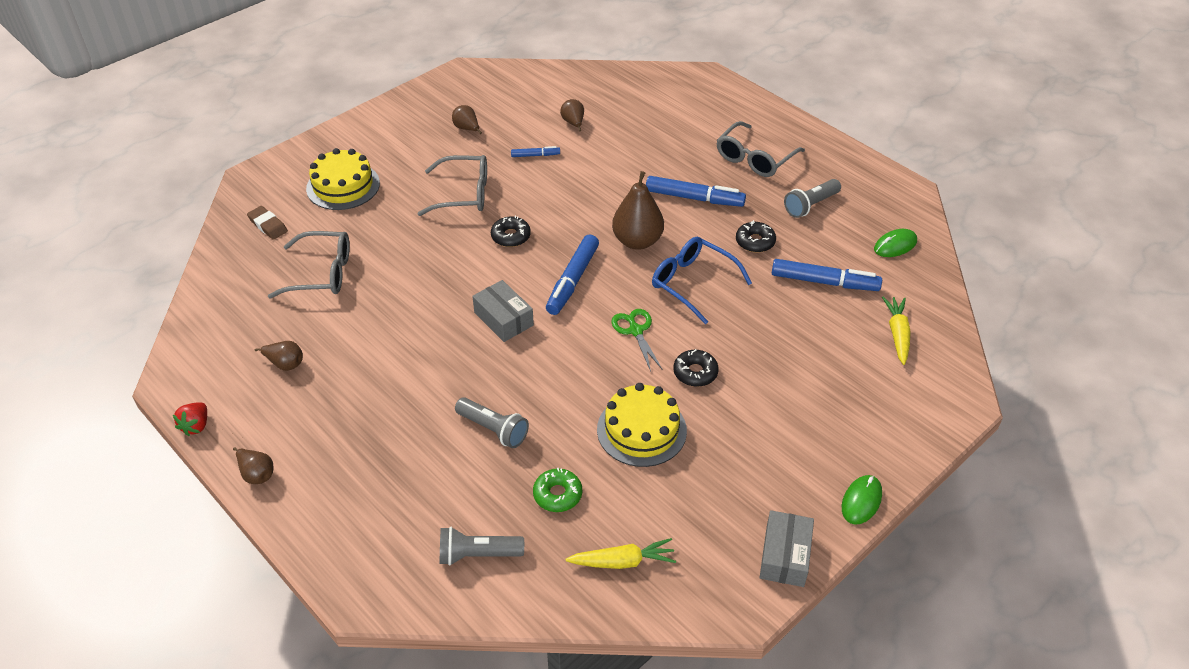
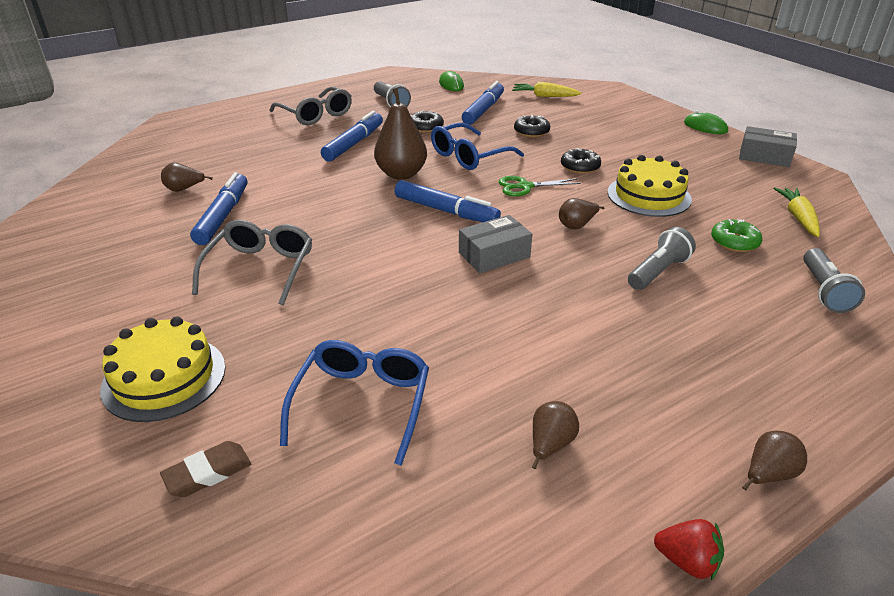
camera: 80 degrees left, 10 degrees down
(322, 273) = (362, 403): grey glasses -> blue glasses
(467, 129) = (126, 259): brown pear -> brown pear (577, 225)
(511, 236) = (359, 241): black donut -> black donut (531, 132)
(535, 155) = (223, 216): blue marker -> blue marker, size x1.95

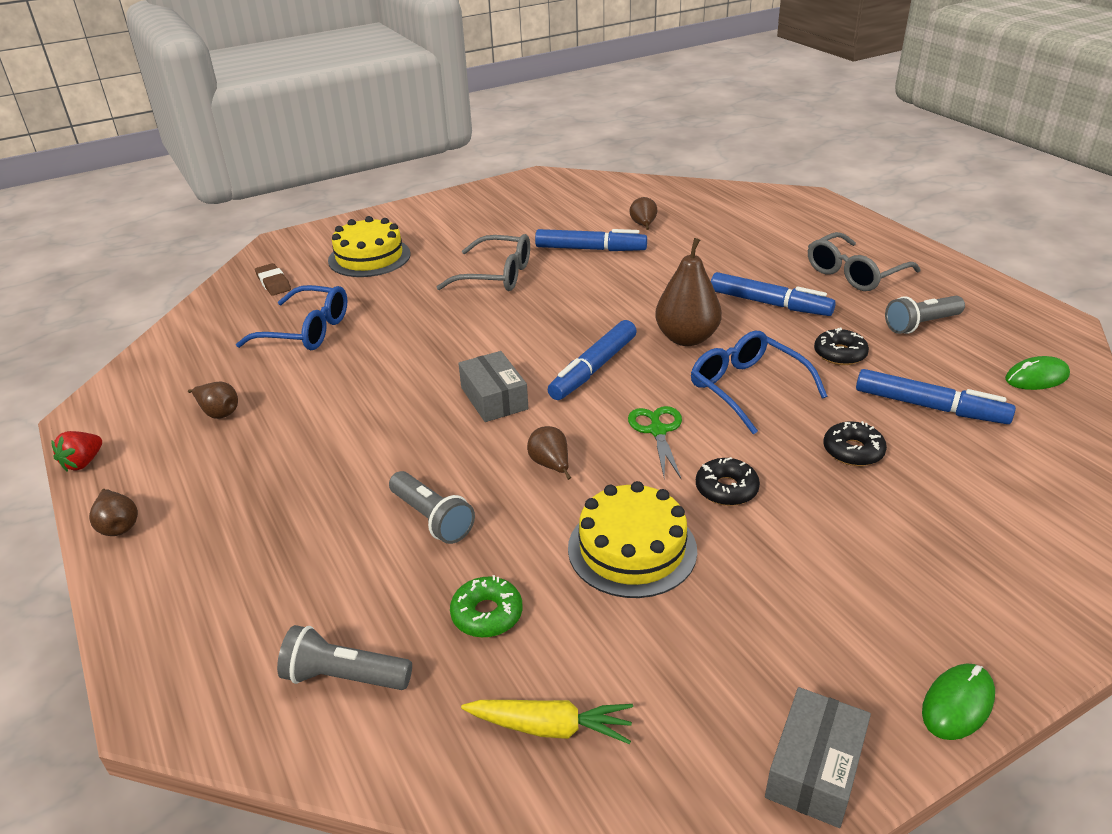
camera: 95 degrees right, 0 degrees up
(544, 96) = (1034, 480): yellow carrot -> none

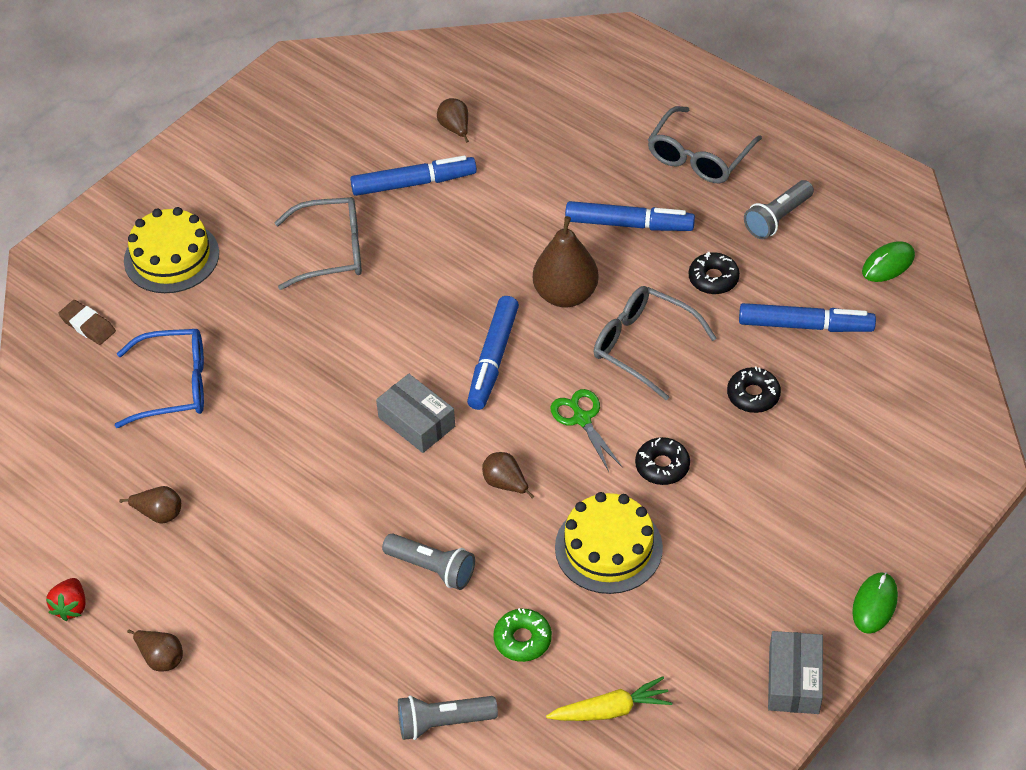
camera: 20 degrees left, 15 degrees up
(747, 388) = (643, 346): blue glasses -> grey glasses

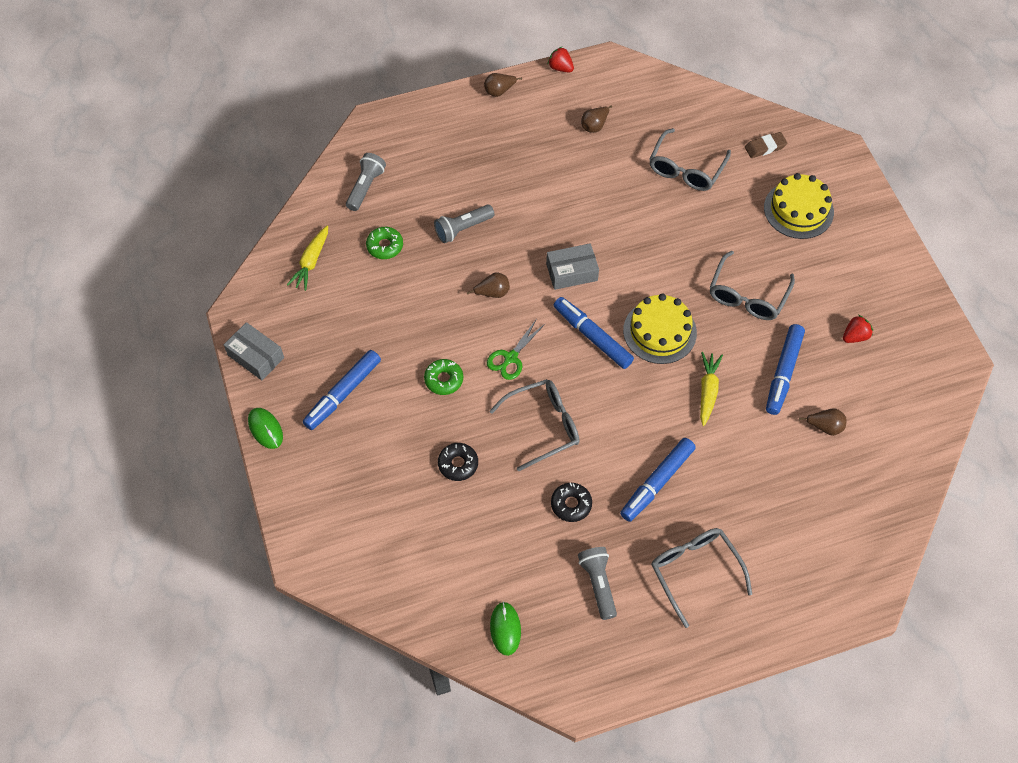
camera: 120 degrees right, 10 degrees up
(174, 386) = (686, 169): blue glasses -> grey glasses
(322, 147) = (855, 336): none -> red strawberry
(484, 232) = (707, 390): none -> yellow carrot
(565, 295) = (618, 406): brown pear -> none
(582, 419) = (510, 358): green scissors -> green scissors turned 120 degrees clockwise
(608, 547) = (409, 319): yellow cake -> yellow cake (659, 331)
(662, 466) = (444, 379): black donut -> green donut
(805, 326) = (490, 534): blue marker -> blue marker (343, 393)

